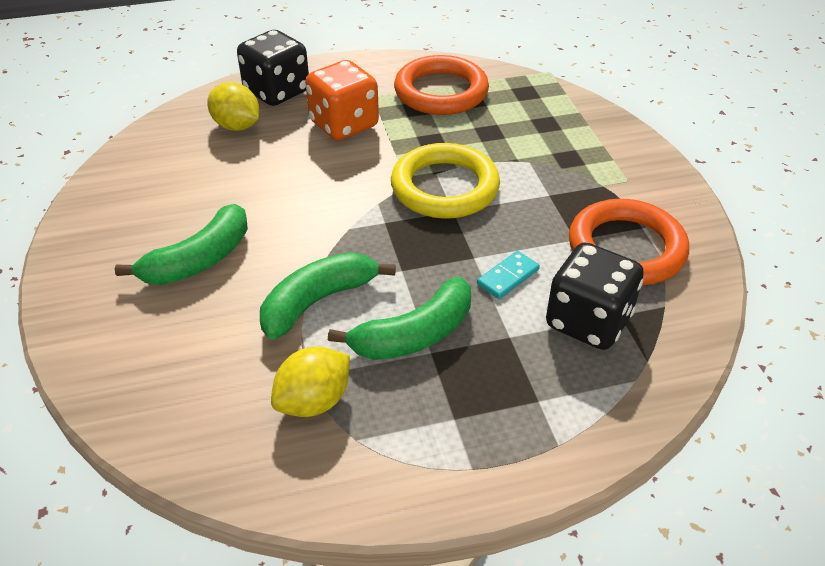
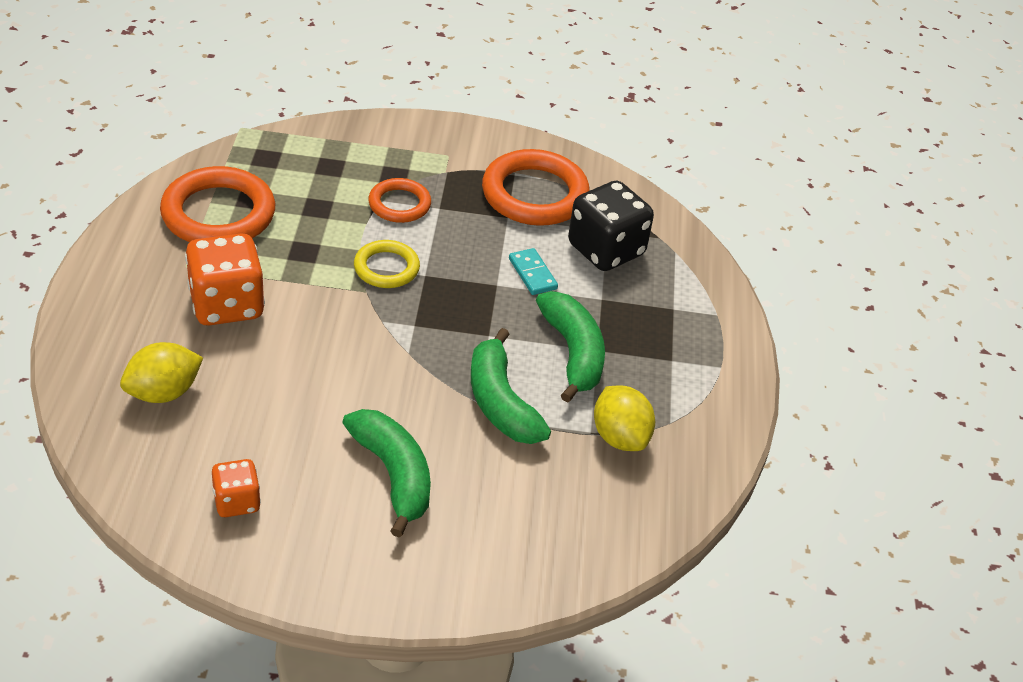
camera: 75 degrees left, 0 degrees up
(141, 189) = (236, 502): none -> orange dice
(277, 92) = (114, 340): black dice -> none
(445, 187) = (386, 268): yellow ring -> yellow ring, size x0.57
(532, 172) = (399, 204): none -> orange ring

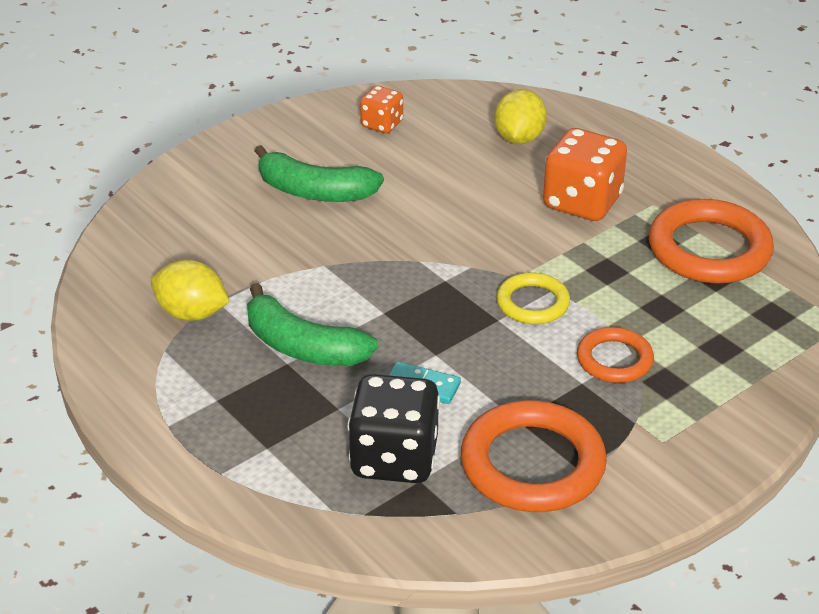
camera: 140 degrees right, 5 degrees down
(500, 402) = (308, 275): green banana -> none

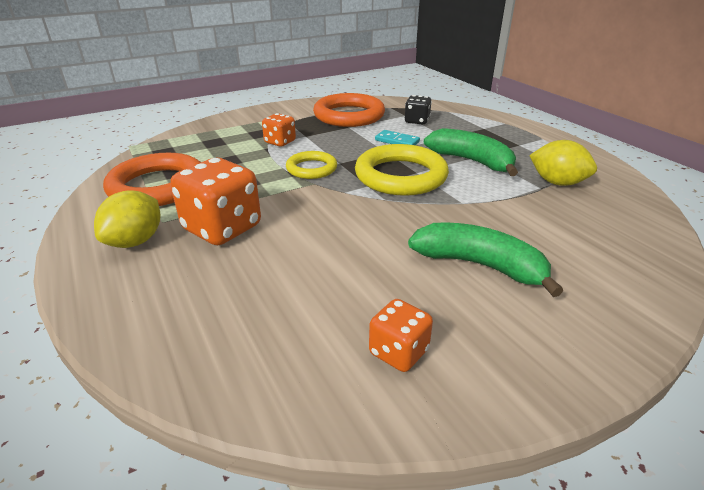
camera: 170 degrees left, 5 degrees down
(394, 458) = (417, 121): black dice -> black dice, size x0.56
(405, 302) = (400, 176): none -> yellow ring
(519, 138) = (232, 306): yellow lemon -> yellow lemon (135, 241)
(614, 360) = (280, 142): orange ring -> orange dice

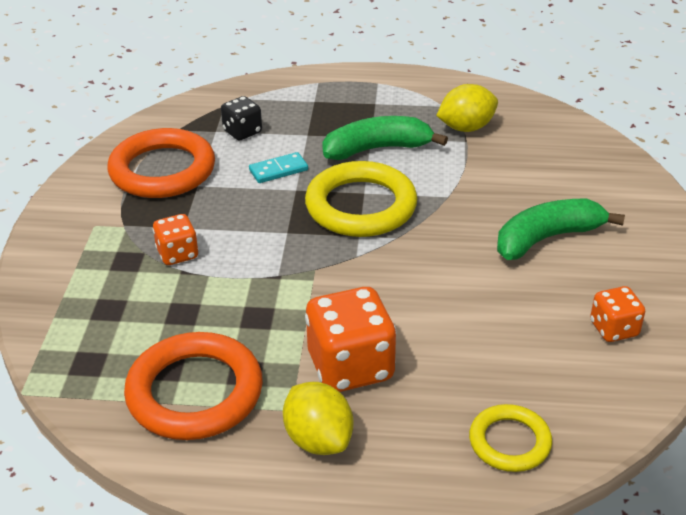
camera: 55 degrees left, 5 degrees up
(311, 168) = (279, 257): yellow ring -> yellow ring (509, 442)

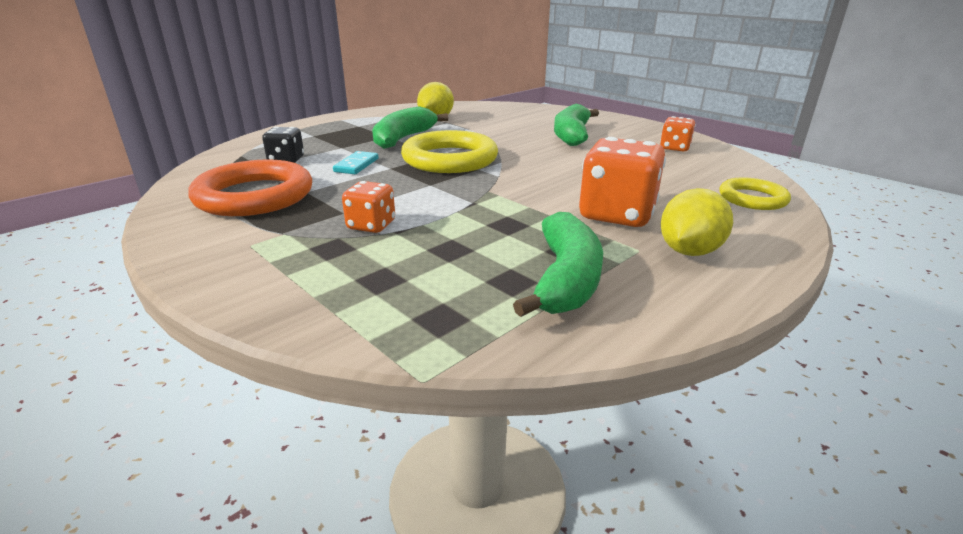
camera: 50 degrees left, 10 degrees down
(195, 392) = (566, 279): orange ring -> green banana
(318, 439) = (689, 251): yellow lemon -> yellow lemon turned 60 degrees counterclockwise

